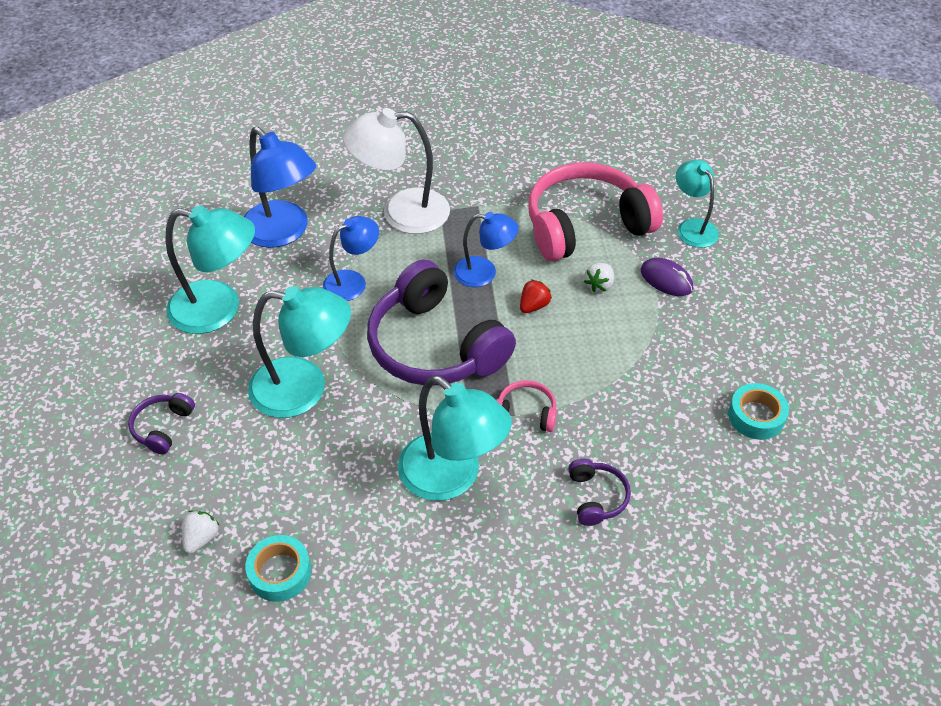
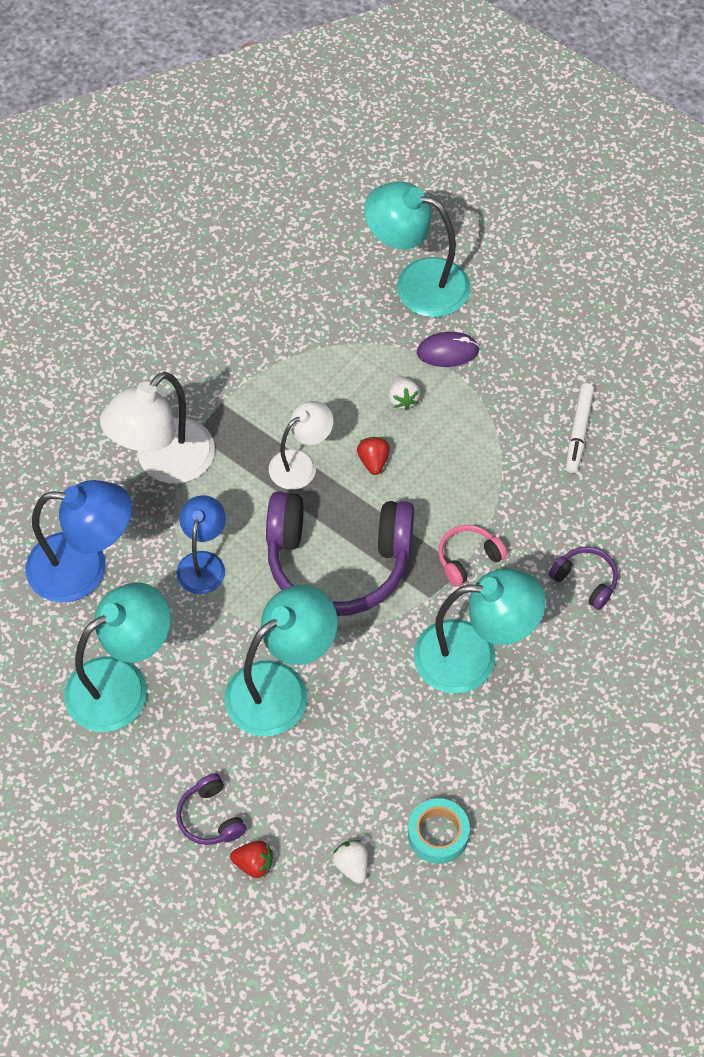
camera: 45 degrees left, 10 degrees up
(148, 479) = (254, 864): none -> red strawberry
(484, 273) = (301, 464): blue lamp -> white lamp
(585, 225) = (332, 350): pink headphones -> none
(692, 227) = (417, 283): turquoise lamp -> turquoise lamp, size x1.64
(708, 396) = (579, 431): none -> white marker
(756, 416) = (625, 420): turquoise tape -> none

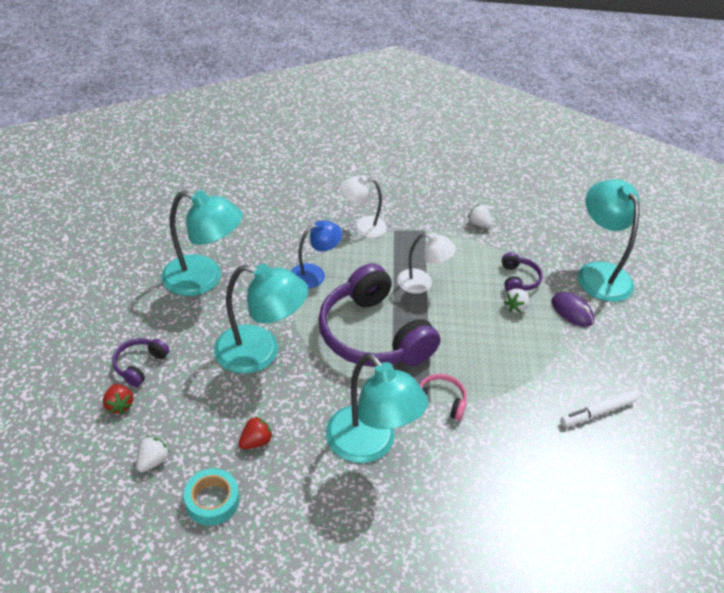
camera: 50 degrees right, 15 degrees down
(84, 568) = (266, 228): blue lamp -> none
(164, 463) = (362, 226): white lamp -> white lamp, size x0.61
(255, 340) = (478, 224): none -> white strawberry
(373, 461) = (459, 315): red strawberry -> red strawberry (256, 441)
(585, 580) = (490, 482): purple headphones -> purple headphones (518, 279)

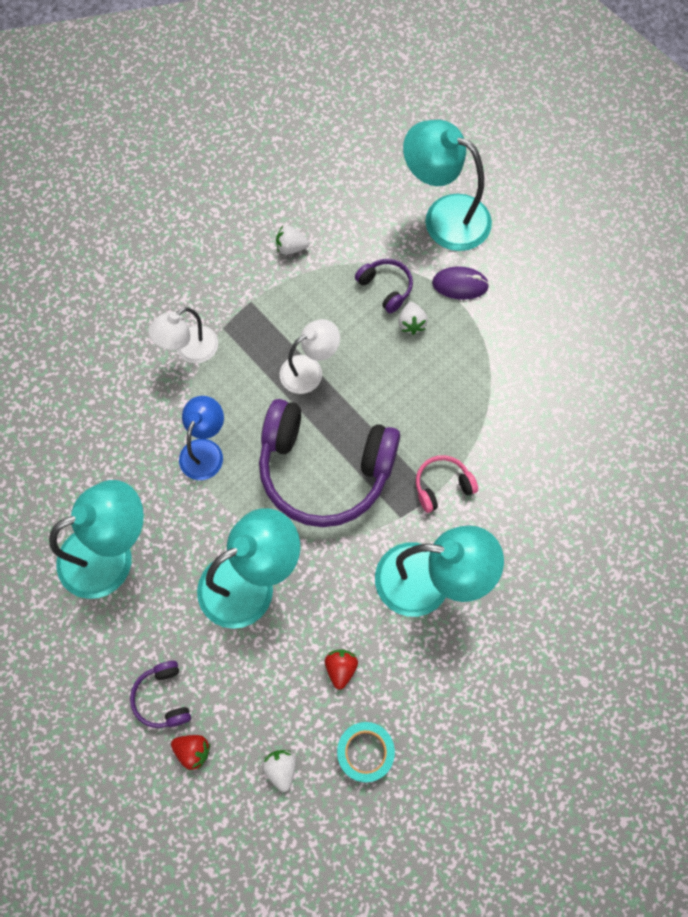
camera: 40 degrees left, 25 degrees up
(597, 412) = (564, 379): white marker -> none

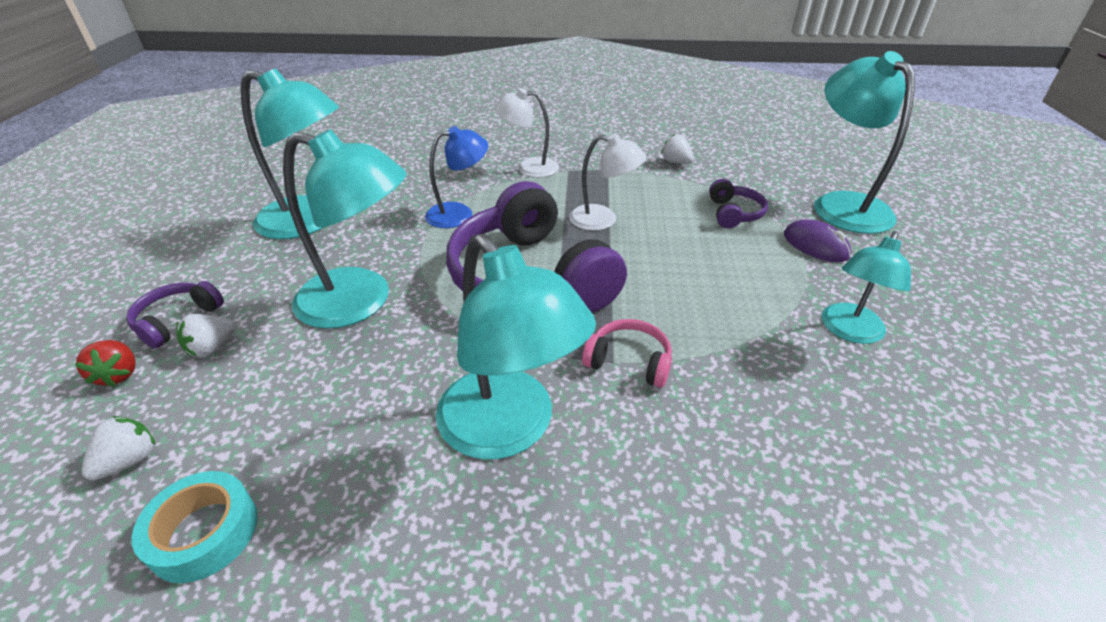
camera: 45 degrees right, 30 degrees down
(341, 668) = (317, 426): red strawberry -> none
(411, 323) = (734, 242): white strawberry -> white strawberry (212, 348)
(528, 360) = (849, 331): none -> turquoise lamp

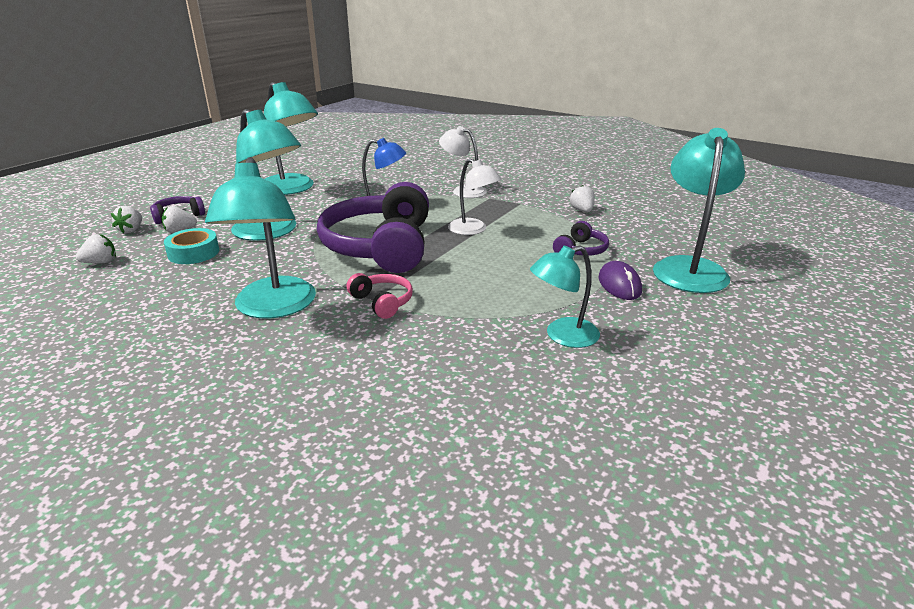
camera: 30 degrees right, 10 degrees down
(119, 374) = (131, 230): red strawberry -> white strawberry
(204, 533) = (99, 296): turquoise tape -> turquoise tape (193, 253)

